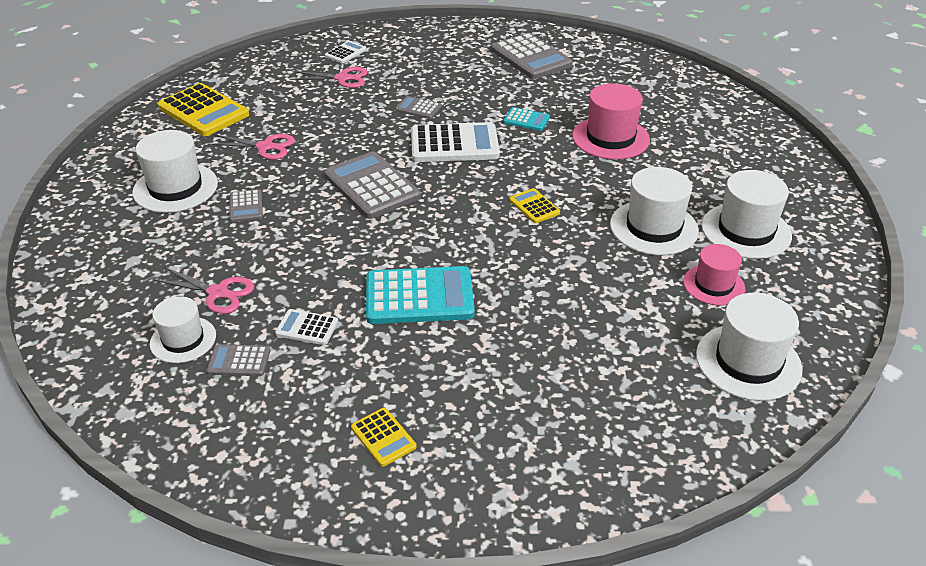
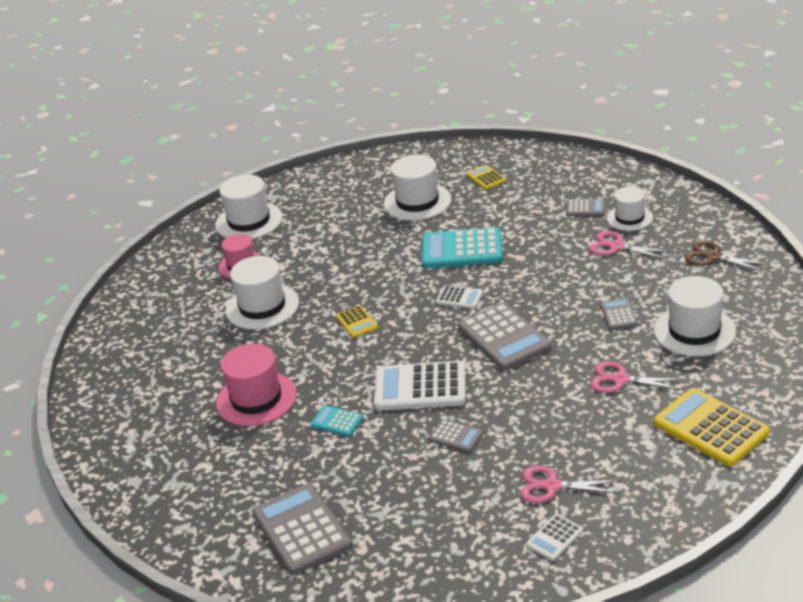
camera: 170 degrees left, 5 degrees down
(107, 273) = (713, 257): none -> brown scissors
(307, 328) = (543, 228): white calculator -> white calculator (459, 298)
(746, 231) = (188, 306): white hat -> white hat (417, 202)

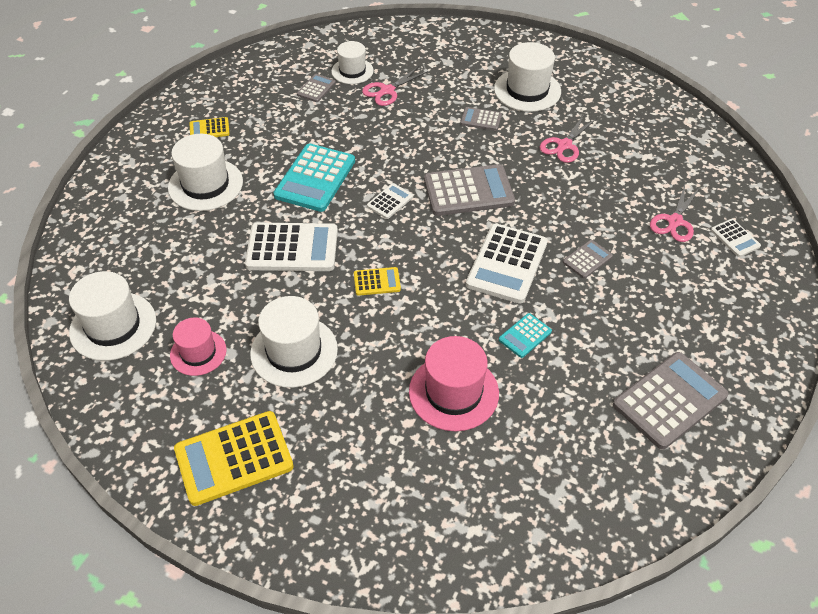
camera: 75 degrees left, 15 degrees up
(301, 530) = (669, 400): grey calculator -> grey calculator turned 150 degrees clockwise
(371, 268) = (292, 248): none -> white calculator
(710, 428) = (644, 121): yellow calculator -> yellow calculator (234, 458)
(713, 257) = (441, 50): brown scissors -> none

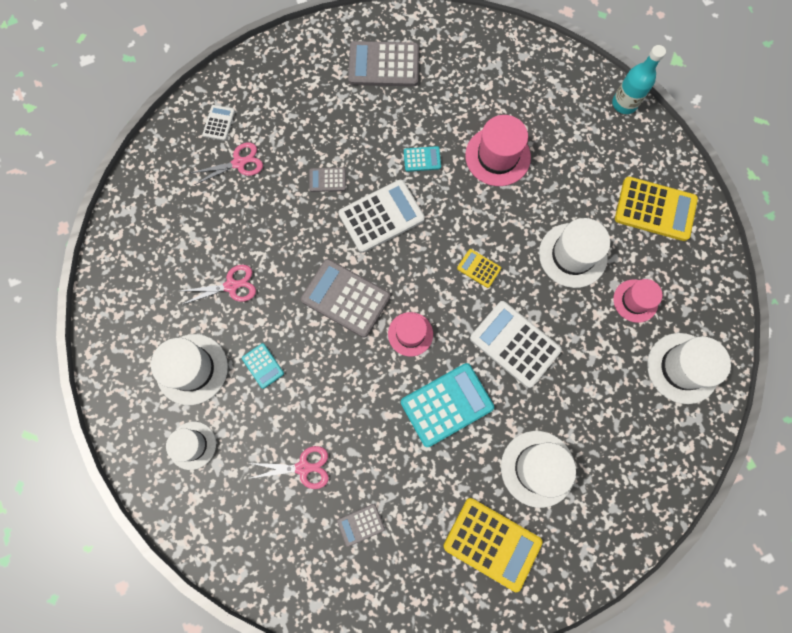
camera: 140 degrees left, 25 degrees up
(209, 129) = (492, 543): yellow calculator -> yellow calculator, size x2.01
(352, 71) = (309, 524): white hat -> white hat (192, 445)
(360, 566) = (624, 104): none -> turquoise bottle
(390, 201) = (410, 334): white calculator -> pink hat
(481, 119) = (263, 365): grey calculator -> turquoise calculator

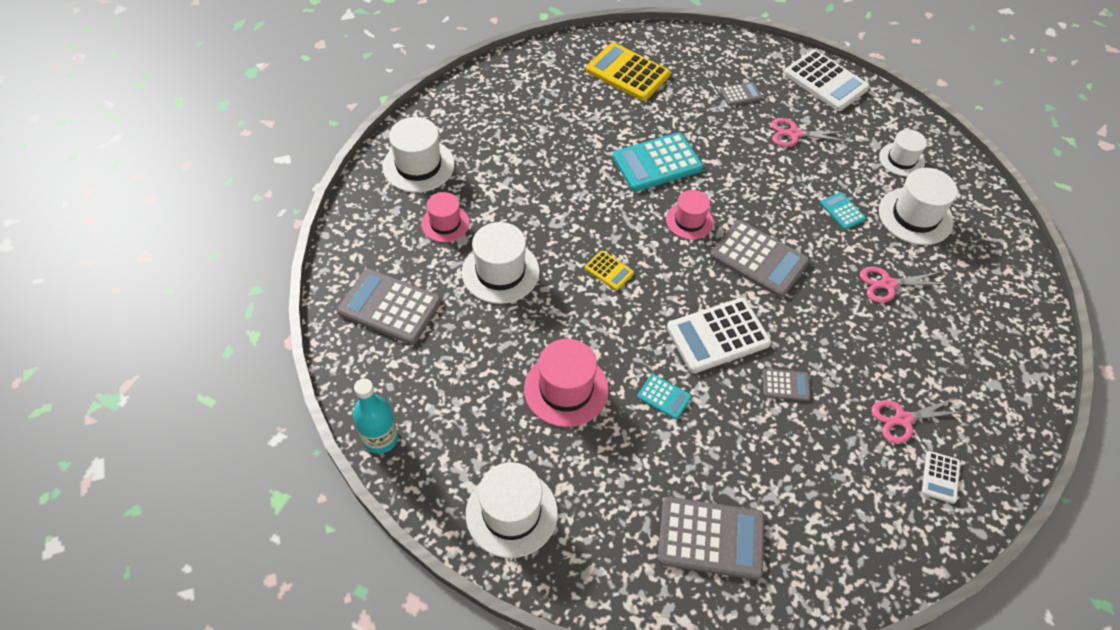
camera: 175 degrees left, 20 degrees down
(422, 159) = (664, 397): turquoise calculator -> turquoise calculator turned 150 degrees counterclockwise
(514, 344) = (582, 201): white calculator -> white calculator (825, 81)
(537, 468) = (578, 112): white hat -> white hat (511, 513)
(655, 209) = (389, 307): yellow calculator -> grey calculator

